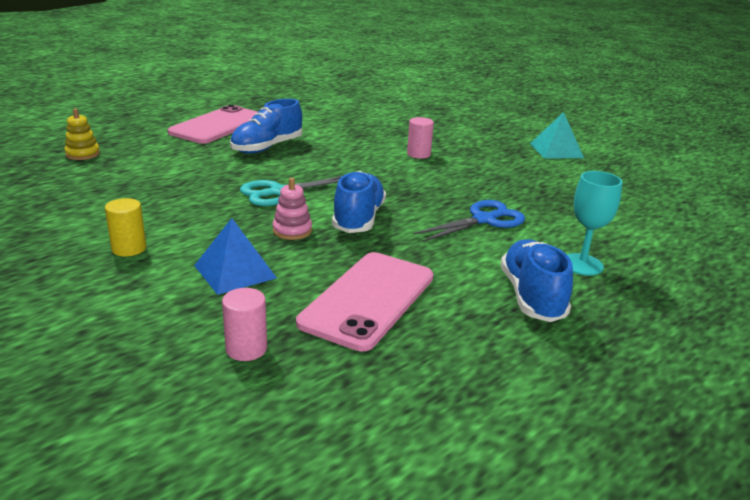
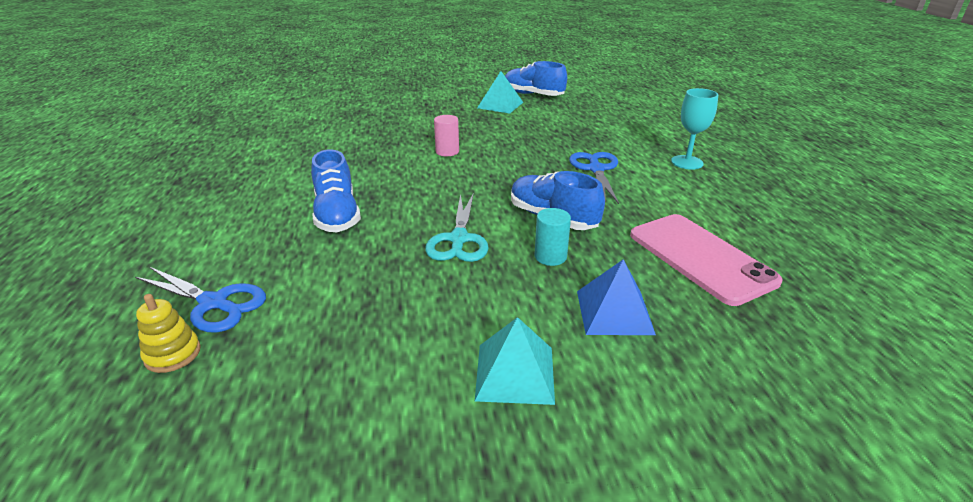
camera: 55 degrees left, 5 degrees up
(129, 248) = (515, 373): yellow cylinder -> turquoise pyramid
(135, 148) = (213, 303): none -> blue scissors
(218, 125) = (229, 226): pink phone -> none
(246, 349) = (762, 343): pink cylinder -> none
(292, 231) = (550, 257): pink stacking toy -> turquoise cylinder
(532, 296) = (723, 194): blue shoe -> blue shoe (533, 95)

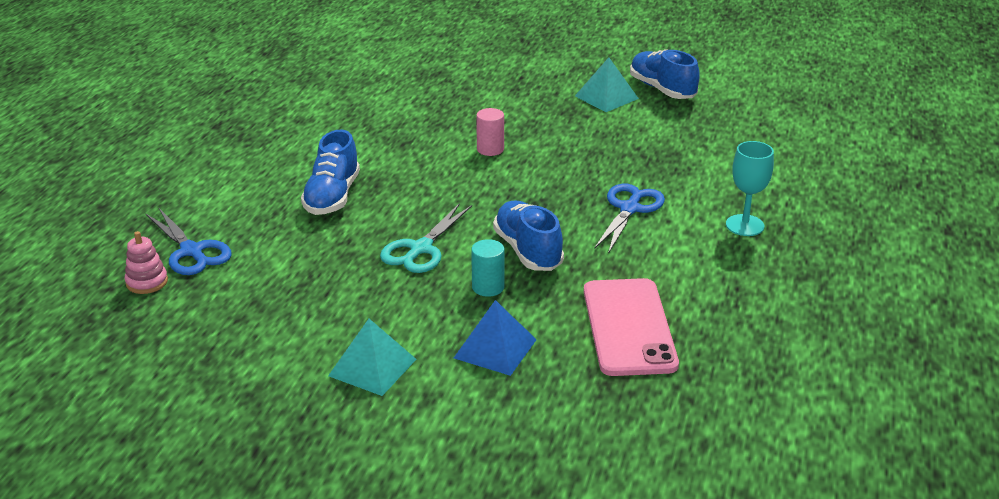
camera: 25 degrees right, 0 degrees up
(173, 354) = (147, 282): yellow stacking toy -> pink stacking toy

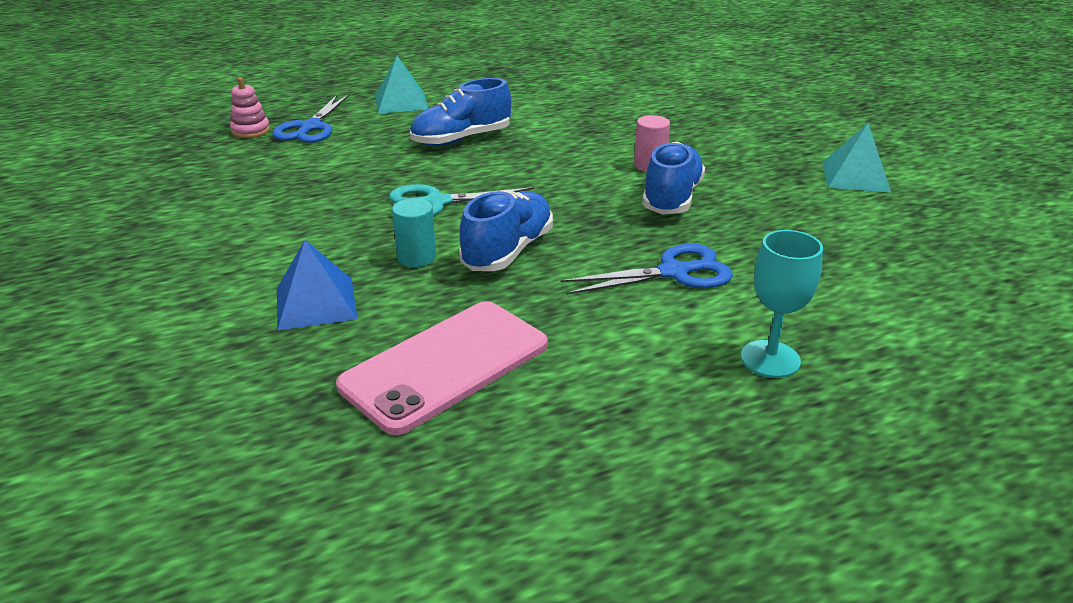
camera: 50 degrees right, 0 degrees up
(372, 367) = (222, 257): turquoise pyramid -> turquoise pyramid (401, 102)
(662, 89) = (937, 196): blue shoe -> blue shoe (672, 198)

